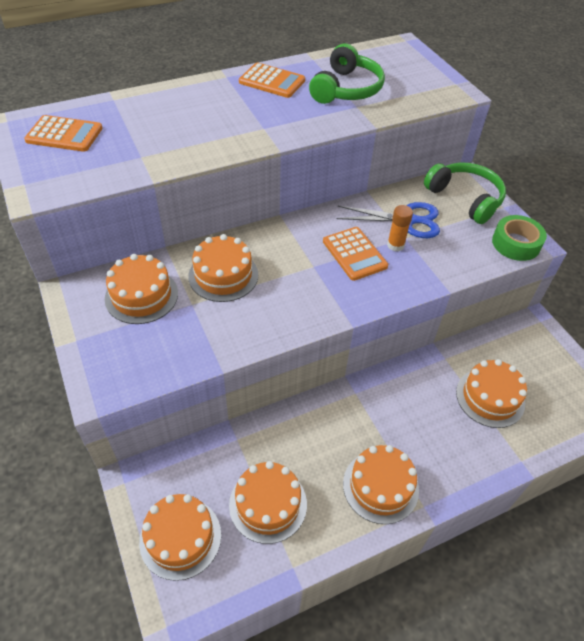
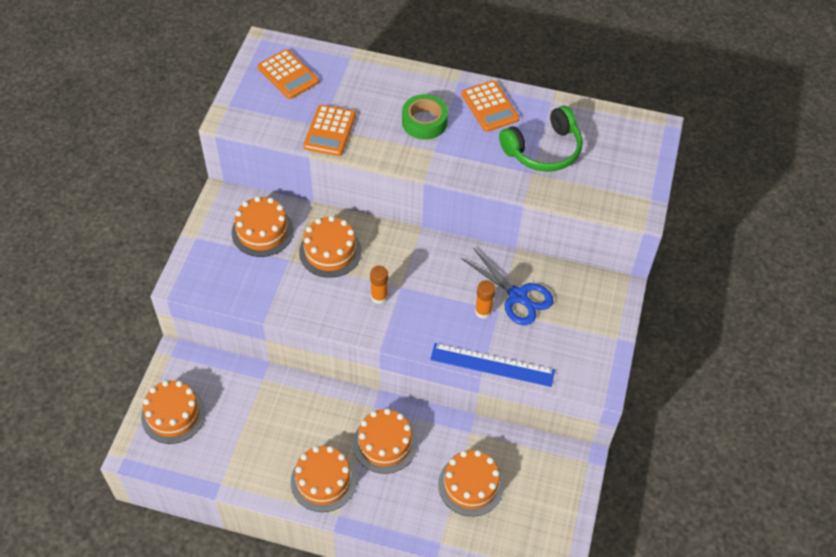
camera: 40 degrees right, 5 degrees up
(268, 504) = (242, 435): orange cake -> orange cake (385, 443)
(304, 284) = (379, 297): none -> orange glue stick
(354, 254) = (443, 297): orange calculator -> orange calculator (330, 131)
(448, 278) = (492, 365): none -> blue ruler
(465, 198) = (592, 309): green headphones -> none
(516, 243) = (585, 376): green tape -> green tape (424, 122)

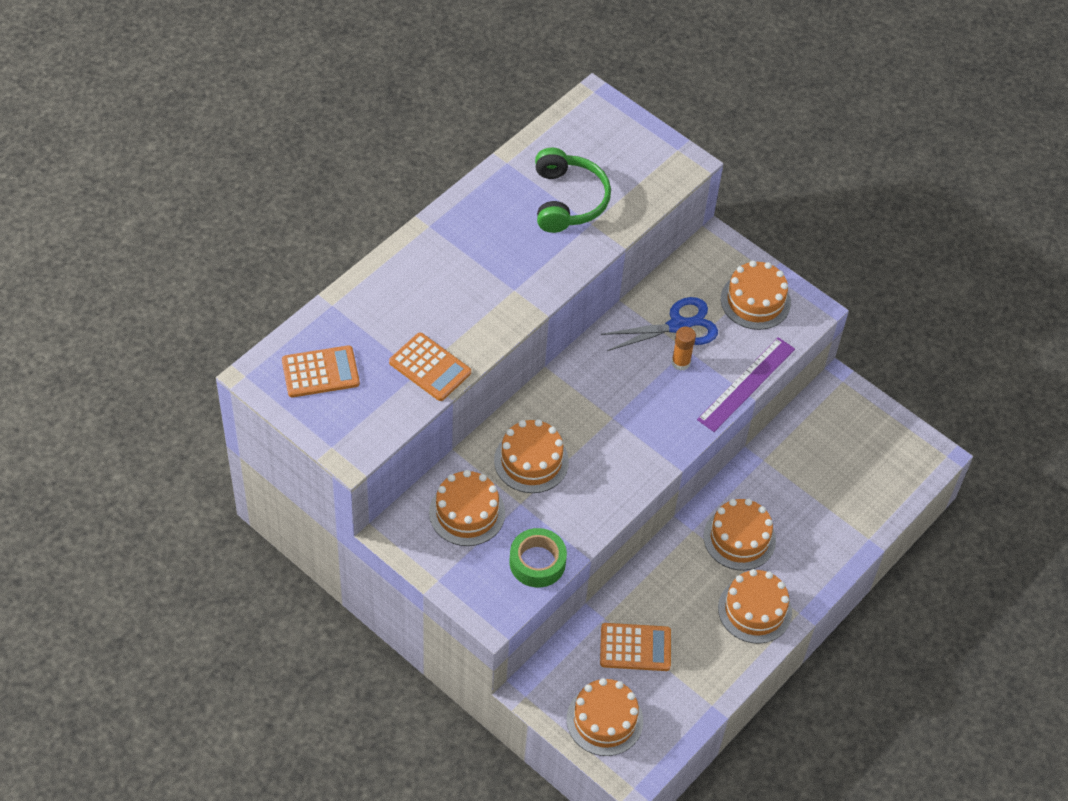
camera: 65 degrees left, 0 degrees up
(379, 297) = (614, 442): orange glue stick -> none
(424, 122) = (469, 280): green tape -> green tape (537, 562)
(470, 485) = (820, 486): orange cake -> orange cake (755, 301)
(490, 107) = (483, 216): orange calculator -> orange calculator (635, 647)
(492, 365) = (746, 384): blue ruler -> purple ruler

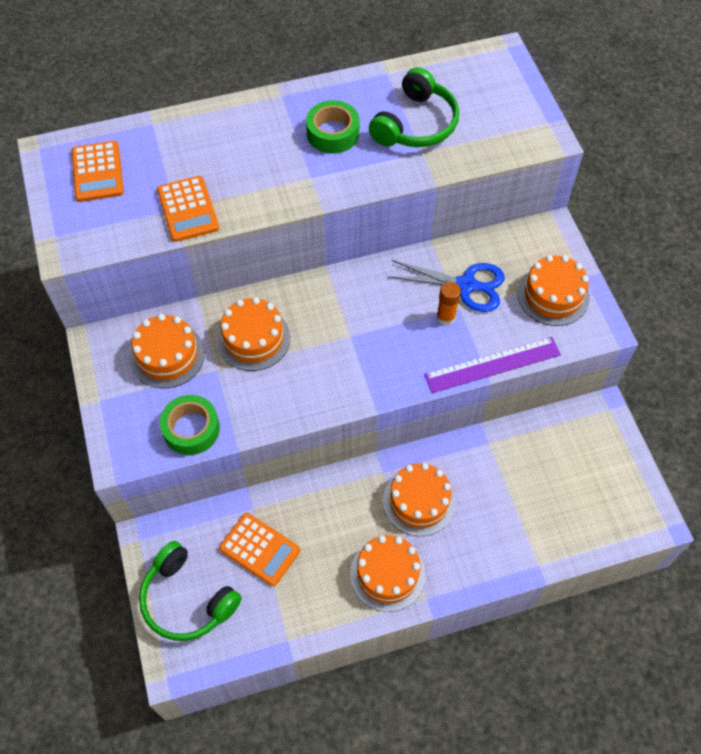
camera: 35 degrees right, 5 degrees up
(320, 372) = (98, 172): orange calculator -> orange calculator turned 60 degrees clockwise
(502, 241) = (333, 133): none -> green tape
(604, 720) = (187, 599): orange cake -> green headphones

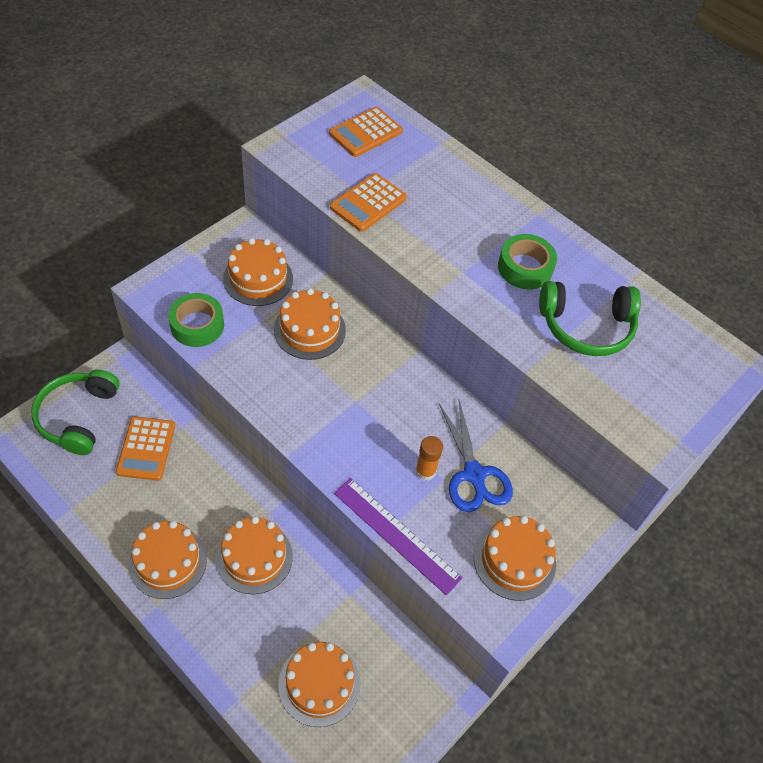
camera: 55 degrees right, 5 degrees down
(553, 499) = (319, 684): none -> orange cake

